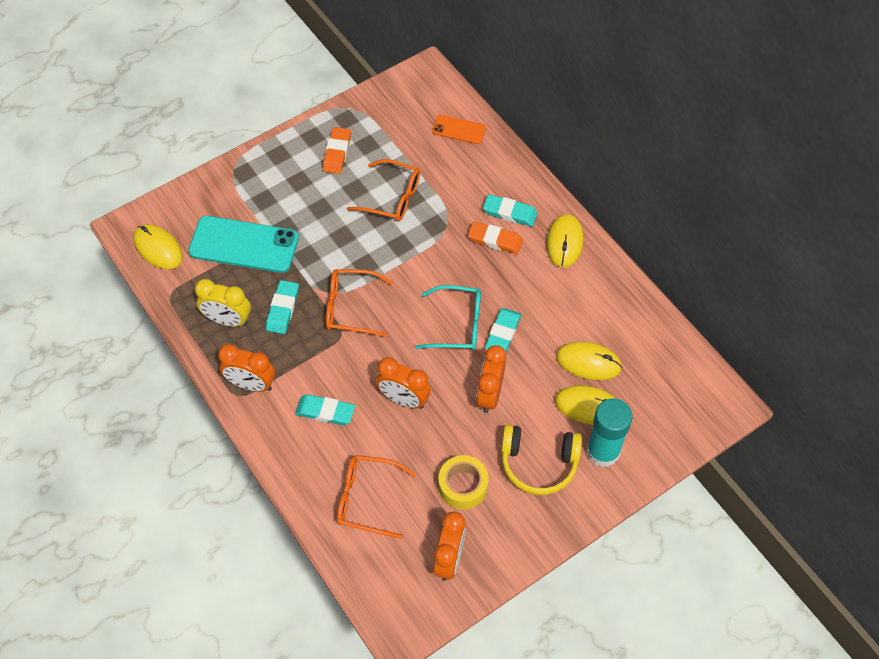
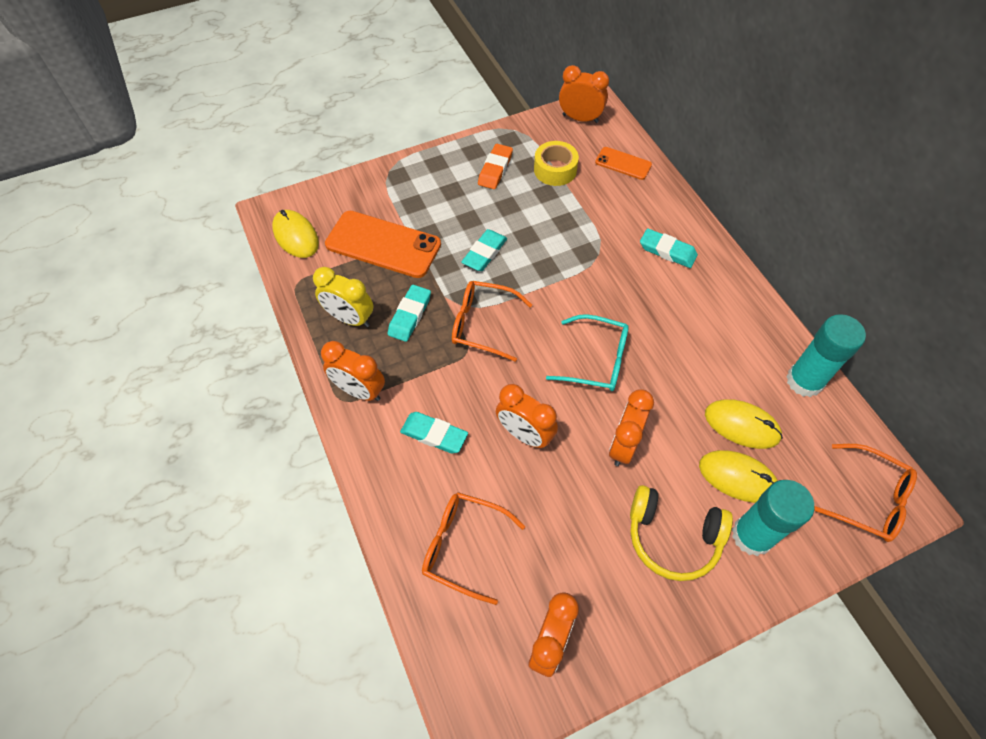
camera: 10 degrees right, 0 degrees up
(244, 245) = (383, 245): turquoise phone -> orange phone
(391, 197) = (544, 219): orange glasses -> orange glasses (867, 498)
(411, 87) = (580, 118): none -> orange clock
(463, 486) = (579, 550): yellow tape -> yellow tape (555, 170)
(495, 240) = (648, 277): orange eraser -> none
(503, 333) = (646, 377): turquoise eraser -> turquoise eraser (484, 253)
(564, 242) = (724, 289): yellow mouse -> none
(639, 315) = (804, 381): none -> turquoise glue stick

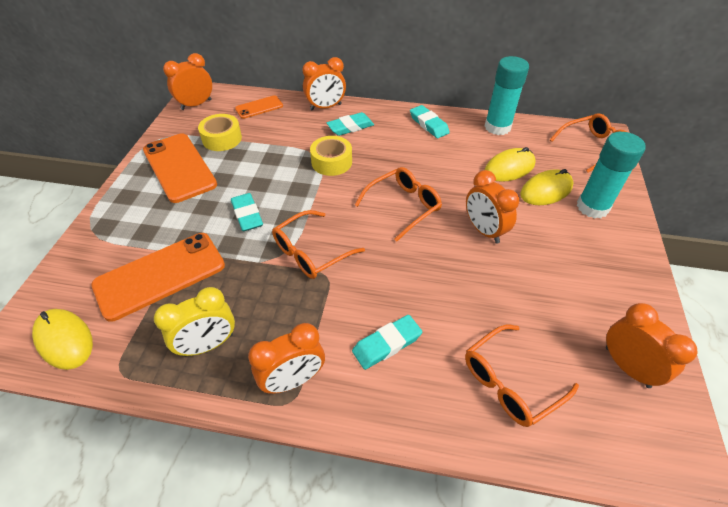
camera: 55 degrees left, 10 degrees down
(296, 236) = (64, 340): yellow mouse -> yellow mouse turned 45 degrees clockwise
(410, 315) = (253, 296): turquoise eraser -> turquoise eraser (429, 124)
(495, 169) = (179, 167): orange eraser -> orange phone
(524, 434) = (433, 281): orange clock -> orange clock (326, 107)
(595, 360) = (403, 207): turquoise glasses -> orange glasses
(603, 268) = (331, 162): none -> yellow tape
(672, 538) = (573, 246): yellow headphones -> none

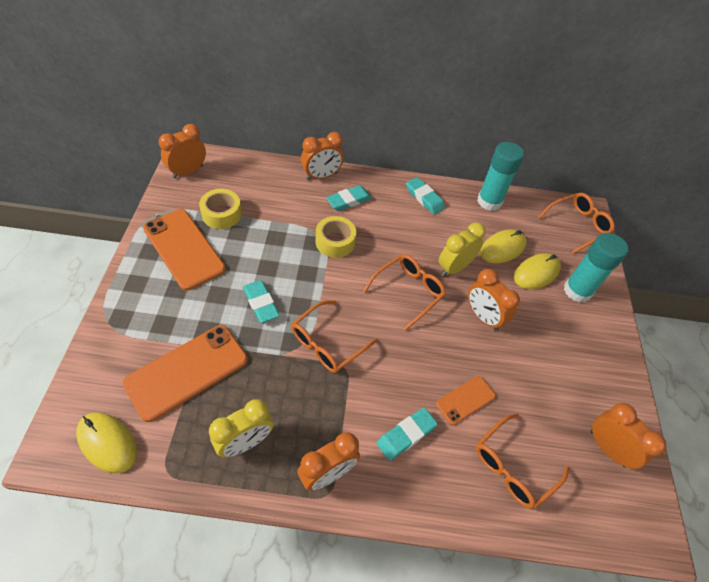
camera: 10 degrees left, 5 degrees up
(259, 107) = (254, 175): orange phone -> orange phone (465, 400)
(455, 185) = (454, 267): none -> yellow clock

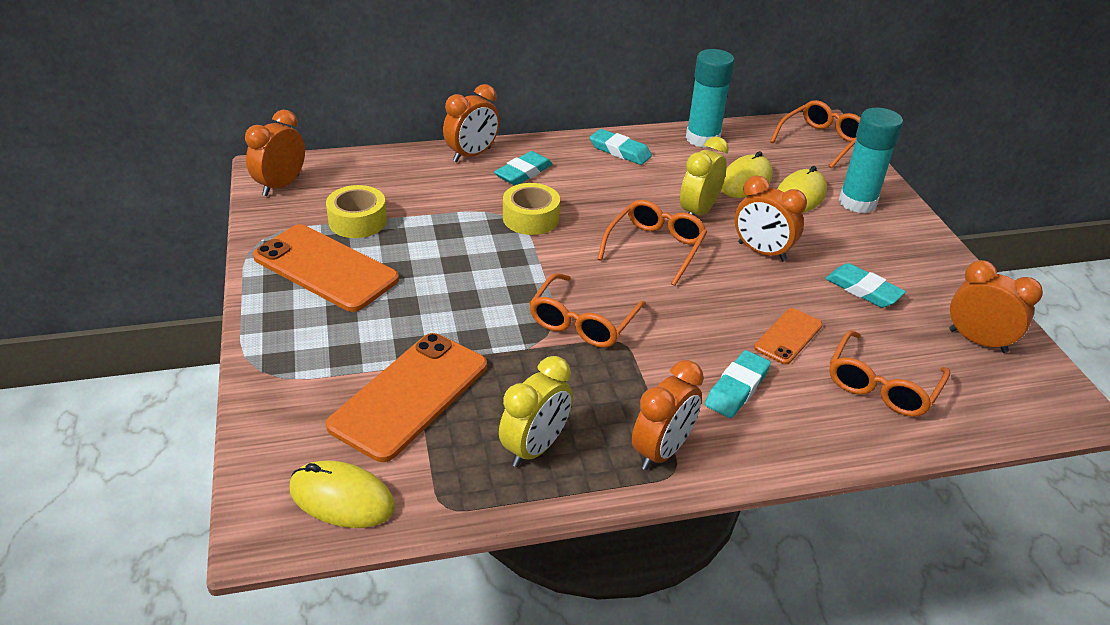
camera: 15 degrees left, 15 degrees down
(261, 303) = (469, 301): turquoise eraser -> turquoise eraser (863, 290)

